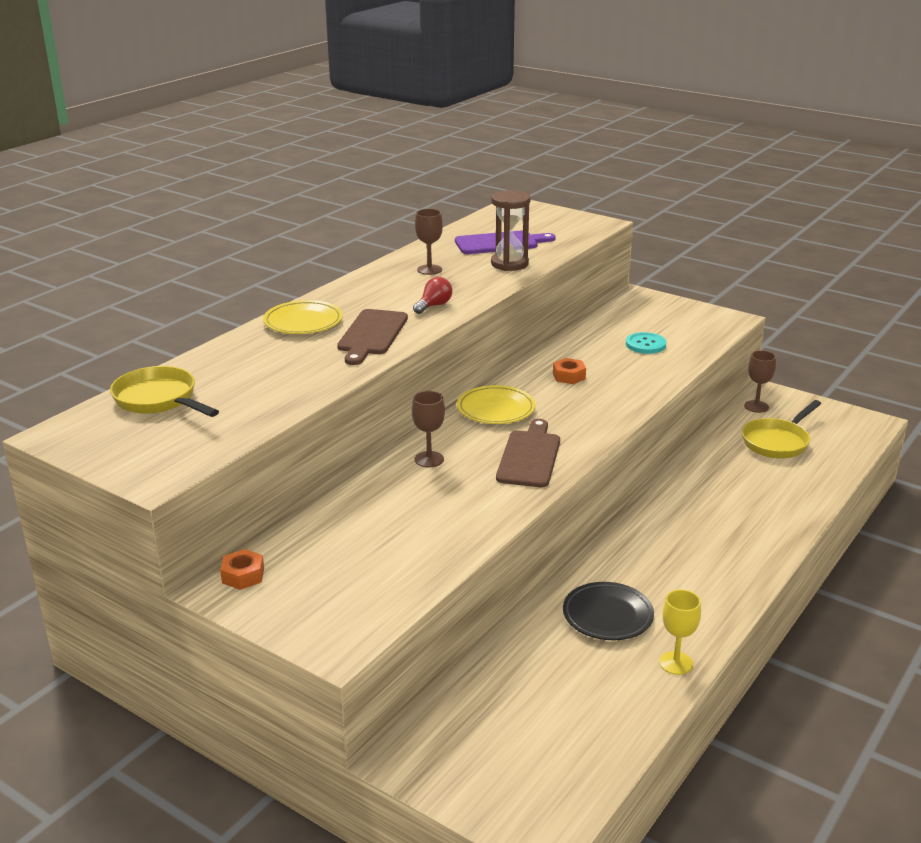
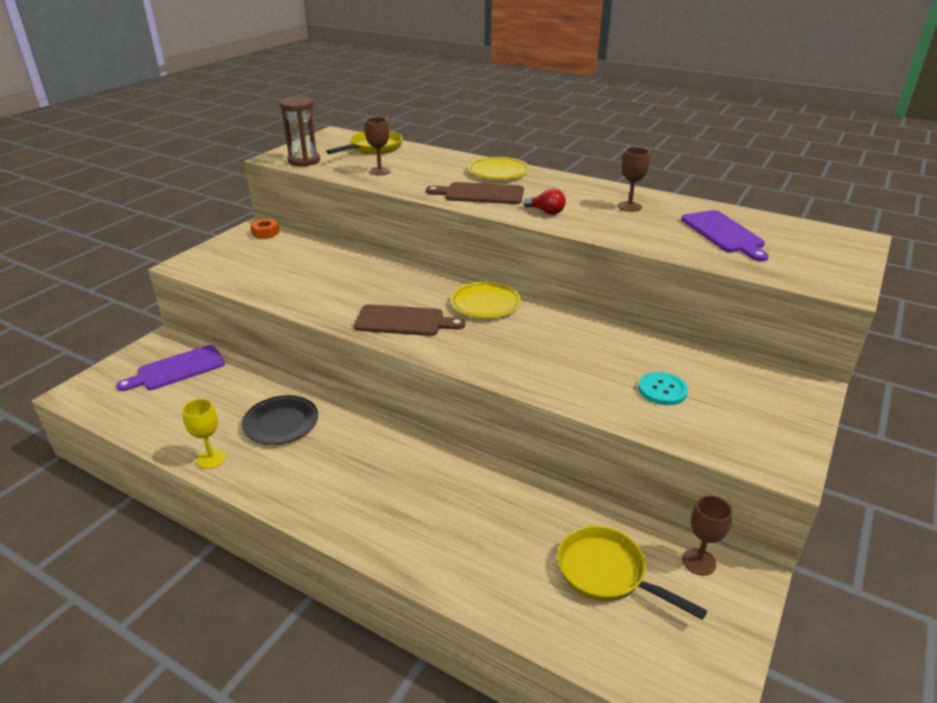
camera: 85 degrees right, 5 degrees up
(429, 459) = (399, 279): brown goblet -> brown goblet (379, 171)
(485, 727) = (177, 369): none -> purple cutting board
(509, 264) = (667, 239): brown hourglass -> brown hourglass (304, 161)
(569, 376) = (562, 340): orange nut -> none

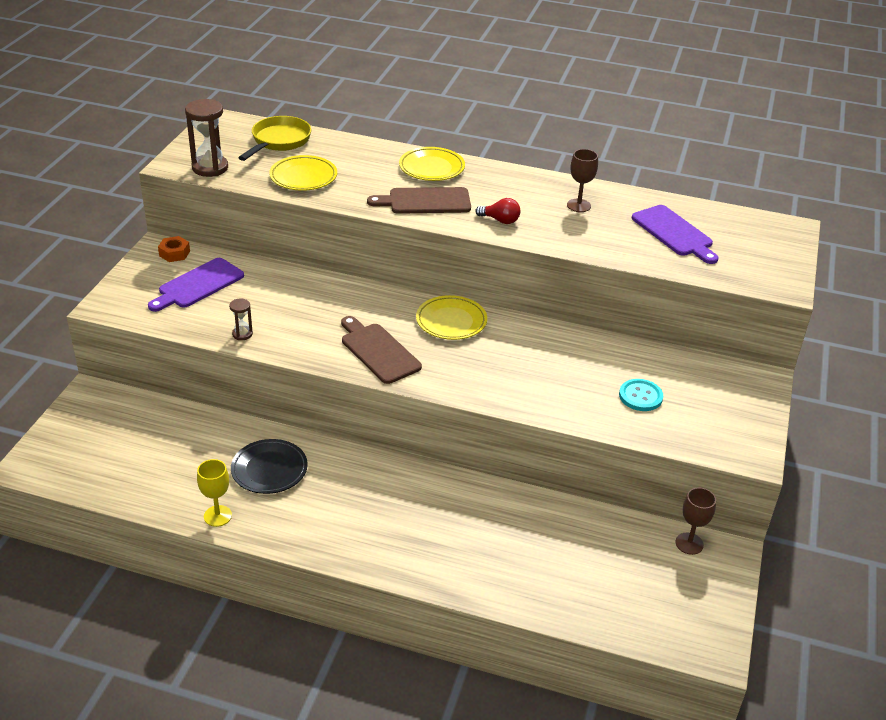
camera: 15 degrees left, 5 degrees up
(177, 369) = (126, 424): purple cutting board -> purple cutting board (198, 285)
(286, 296) = (242, 334): none -> brown hourglass
(379, 171) = (303, 177): brown goblet -> yellow plate
(404, 321) = (378, 351): brown cutting board -> brown cutting board turned 120 degrees counterclockwise
(607, 574) = (617, 565): yellow pan -> none

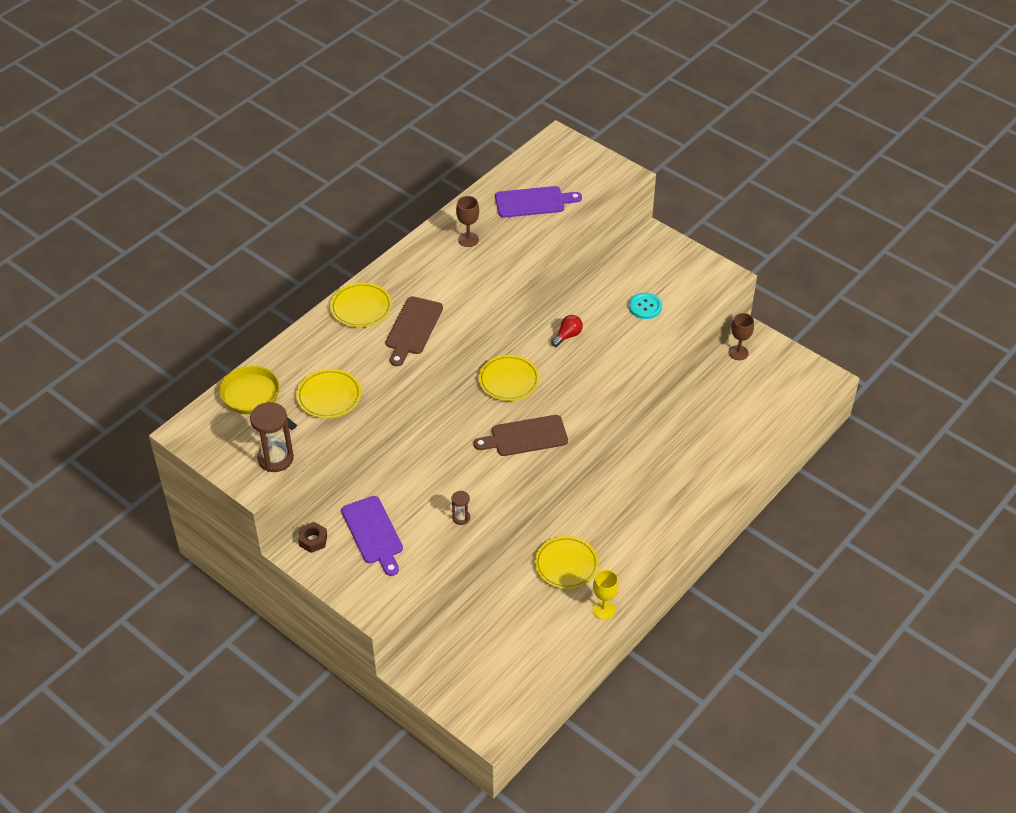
camera: 65 degrees left, 10 degrees up
(174, 253) = (313, 540): orange nut -> brown nut
(269, 470) = (566, 565): black plate -> yellow plate
(500, 220) = (465, 292): red light bulb -> red light bulb (568, 336)

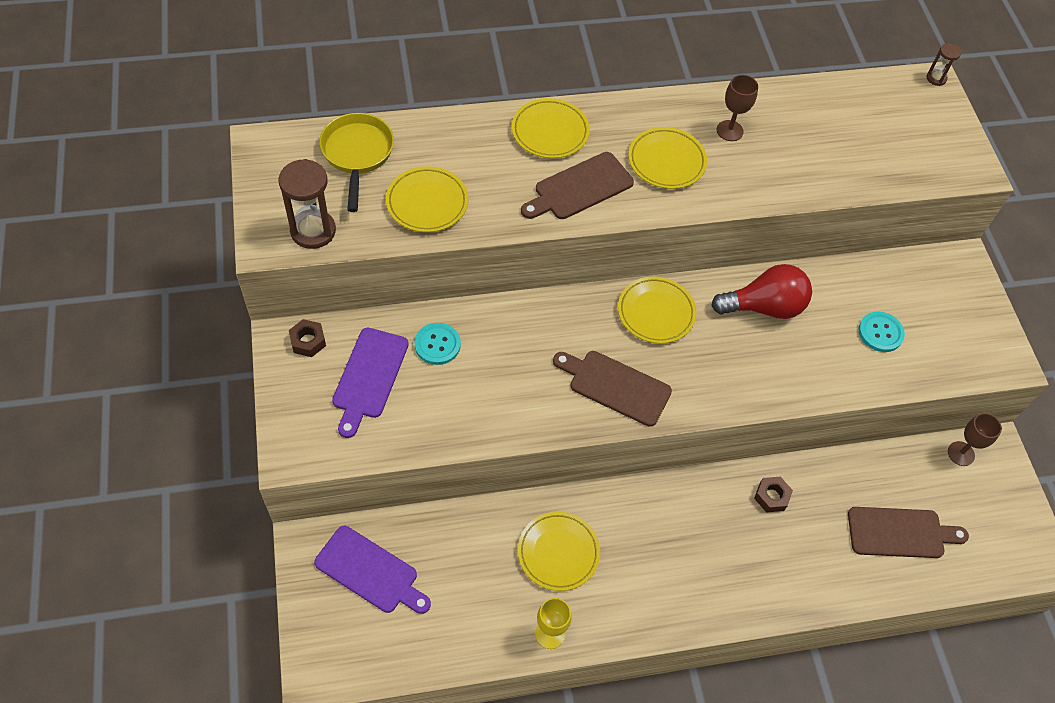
camera: 35 degrees right, 10 degrees up
(396, 487) = (437, 344): none -> turquoise button
(449, 280) = (666, 161): none -> yellow plate
(461, 518) = (467, 426): brown hourglass -> brown hourglass (936, 78)
(533, 202) = (839, 134): purple cutting board -> purple cutting board (370, 572)
(568, 336) = (764, 307): red light bulb -> red light bulb, size x1.88
(657, 449) = (771, 497): none -> brown nut
(743, 418) = (900, 533): none -> brown cutting board

